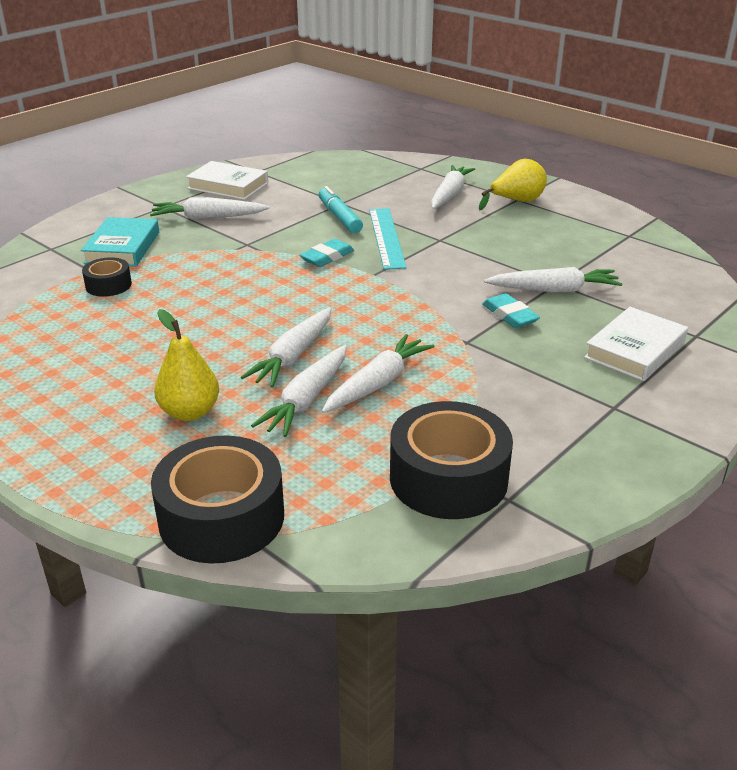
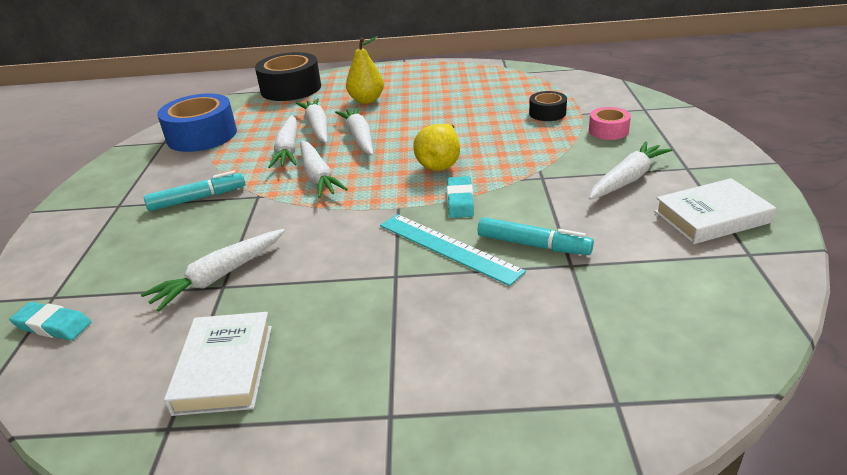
camera: 140 degrees right, 0 degrees up
(122, 248) = (608, 131): turquoise book -> pink tape
(448, 478) = (202, 135): black tape -> blue tape
(450, 194) = (487, 361): white carrot -> white carrot (318, 176)
(510, 315) = (242, 231): turquoise eraser -> turquoise eraser (53, 325)
(516, 202) = (384, 407): yellow pear -> yellow pear (440, 164)
(525, 369) = (198, 199): none -> turquoise marker
(635, 350) = (113, 253): white book -> white book (224, 368)

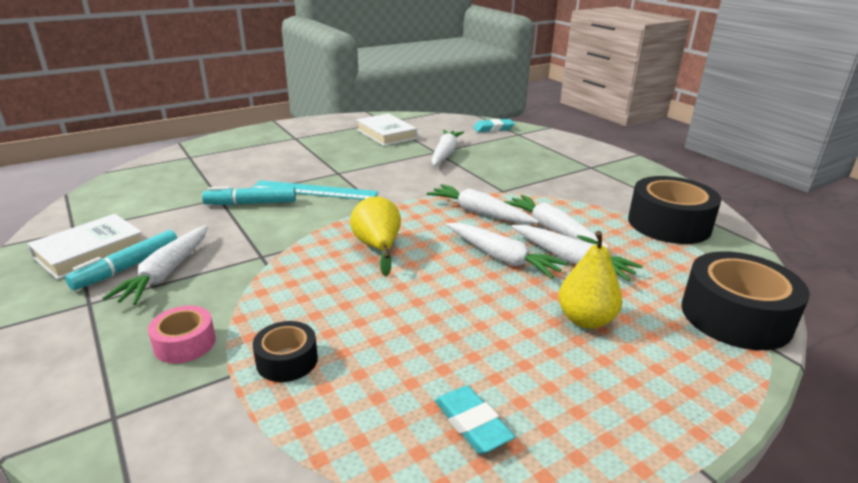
camera: 145 degrees right, 5 degrees down
(198, 199) = (544, 180): turquoise marker -> turquoise marker (127, 267)
(202, 135) = (669, 224): blue tape -> black tape
(460, 201) = (329, 220): turquoise eraser -> turquoise eraser (472, 423)

